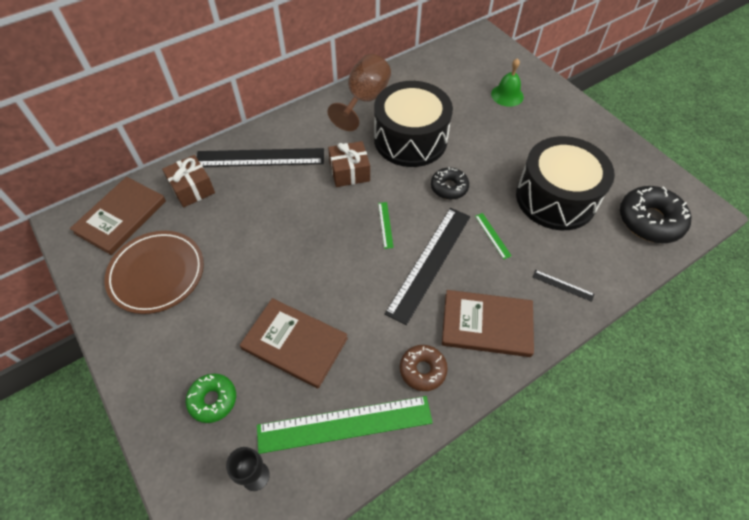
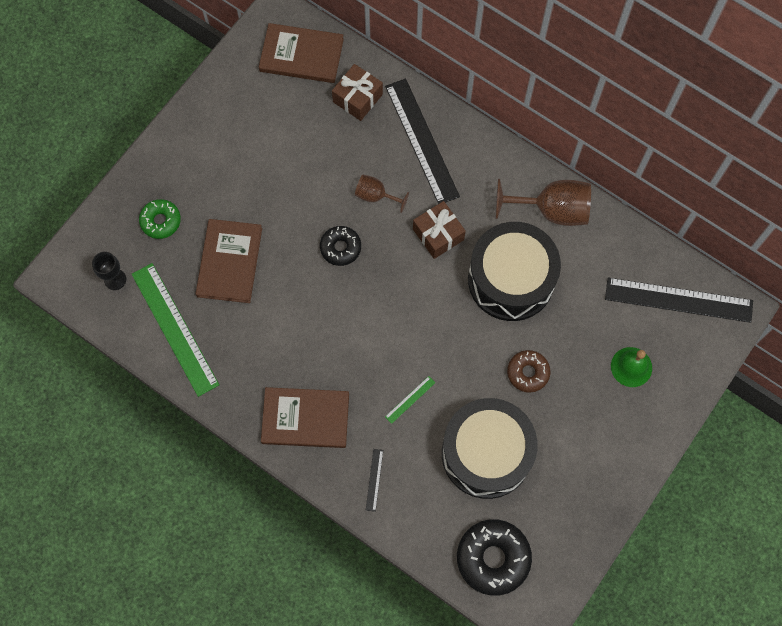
camera: 70 degrees right, 15 degrees up
(157, 274) = (254, 119): brown plate -> none
(291, 203) = (375, 196): none -> brown goblet
(385, 225) = (384, 293): green ruler -> none
(422, 370) = (242, 375): brown donut -> brown donut (528, 373)
(430, 263) = (354, 349): black ruler -> black ruler (678, 300)
(449, 187) = (457, 340): black donut -> black donut (340, 248)
(487, 324) = (305, 418): brown book -> brown book turned 75 degrees counterclockwise

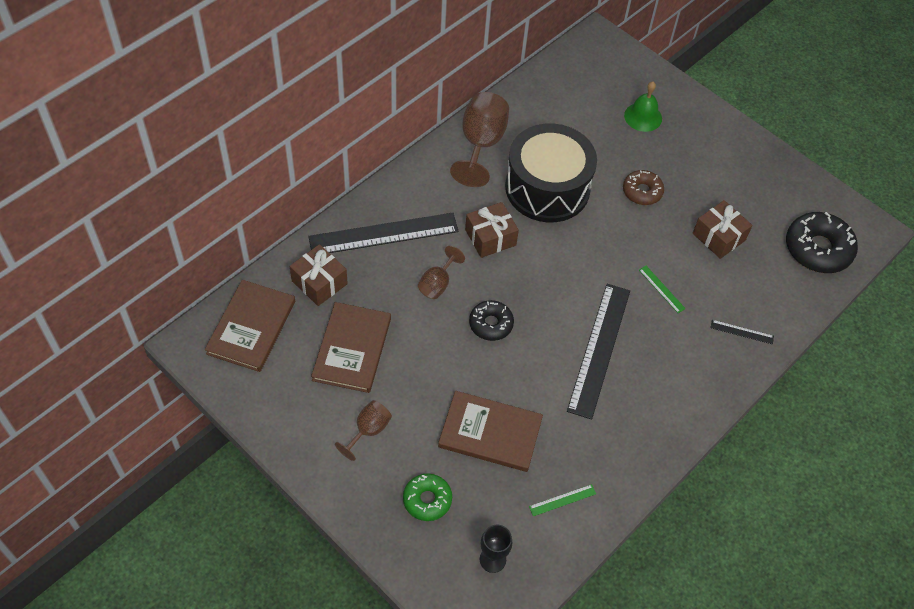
camera: 85 degrees left, 15 degrees down
(174, 329) = (562, 500): green ruler -> green ruler, size x0.41
(217, 165) = (368, 430): none -> brown goblet
(305, 418) = (675, 383): brown book -> brown book (352, 349)
(486, 453) = (718, 237): black drum -> brown gift
(678, 300) = (584, 73): black ruler -> black ruler (599, 349)

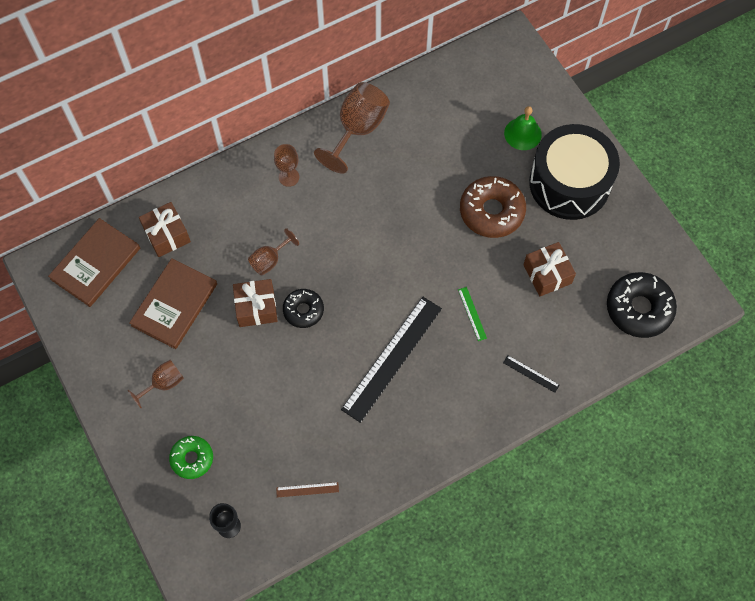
camera: 20 degrees right, 10 degrees up
(383, 234) = (238, 200): black ruler -> none
(428, 201) = (289, 177): none -> brown goblet
(490, 237) = (333, 226): brown gift -> brown gift (256, 308)
(490, 433) = (267, 412): brown book -> none
(547, 188) = (403, 188): black drum -> black drum (569, 183)
(562, 500) = (307, 490): green ruler -> brown ruler
(642, 191) = (491, 211): brown donut -> brown donut, size x1.66

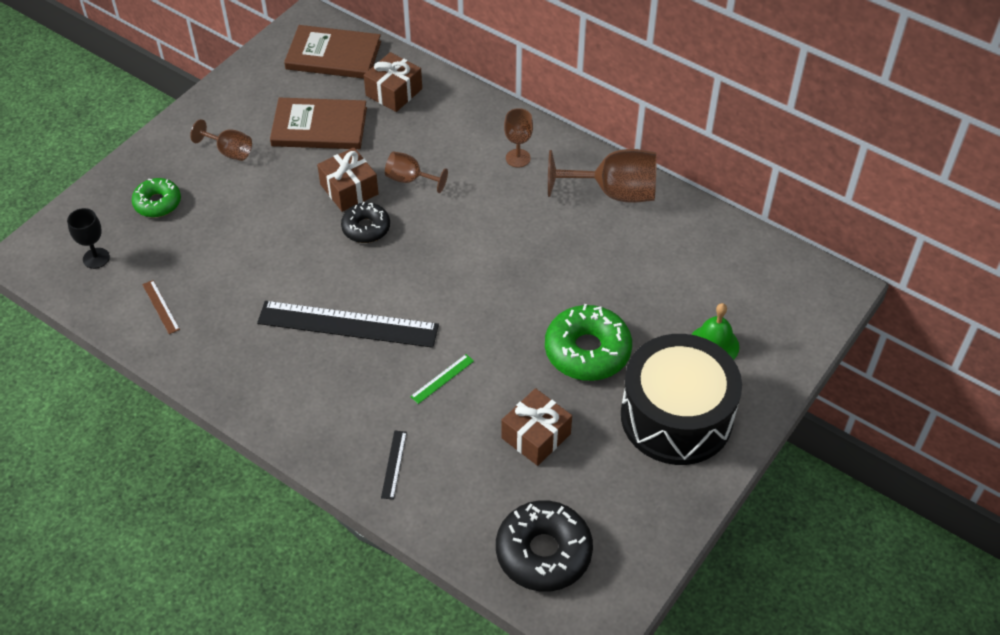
camera: 65 degrees right, 15 degrees down
(491, 211) = (587, 351): brown donut -> green donut

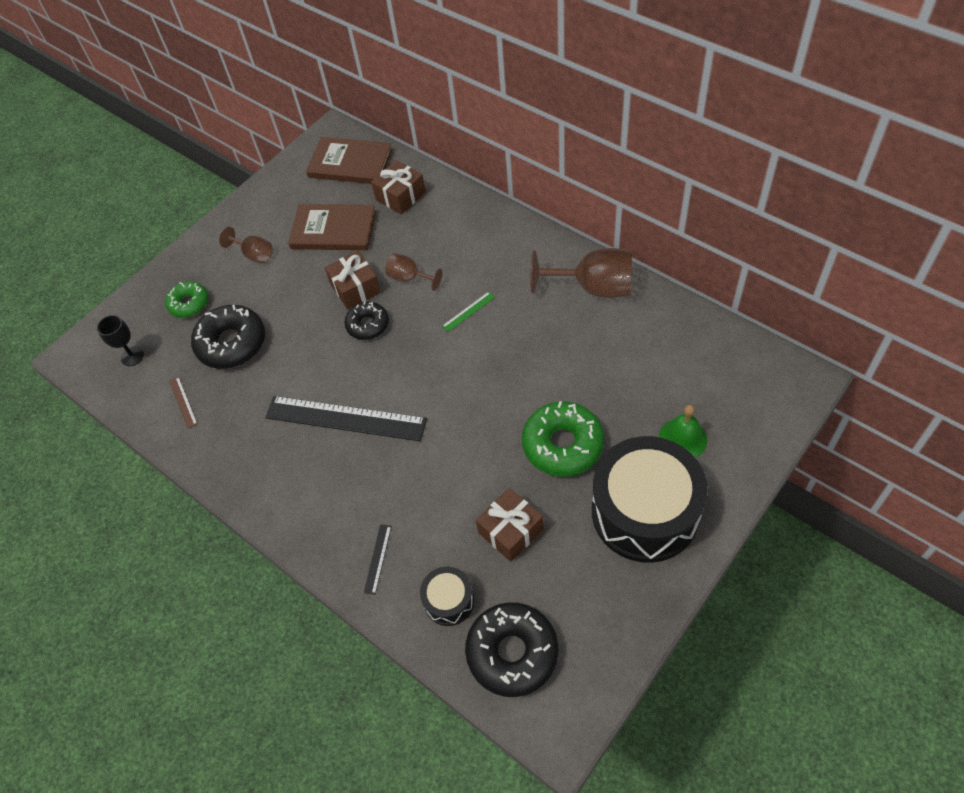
camera: 10 degrees right, 5 degrees up
(211, 245) = (232, 343): none -> black donut
(442, 379) = (427, 472): green ruler -> green ruler (468, 311)
(473, 504) = (449, 601): none -> black drum
(518, 158) = (507, 256): brown goblet -> none

